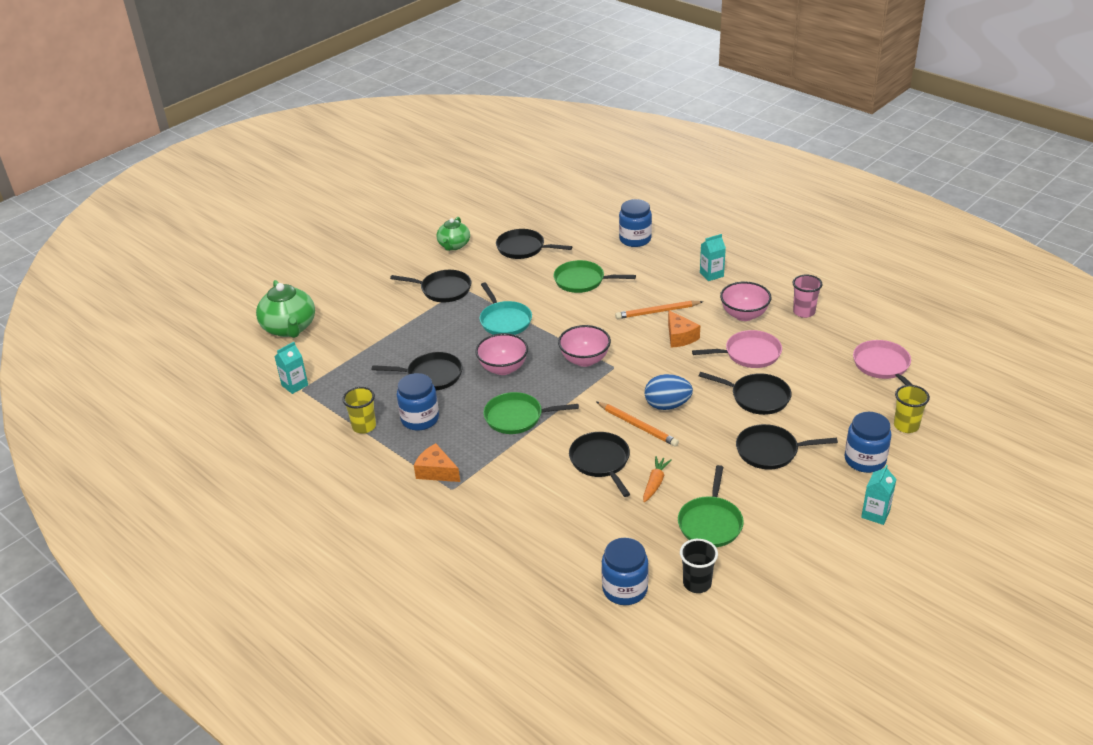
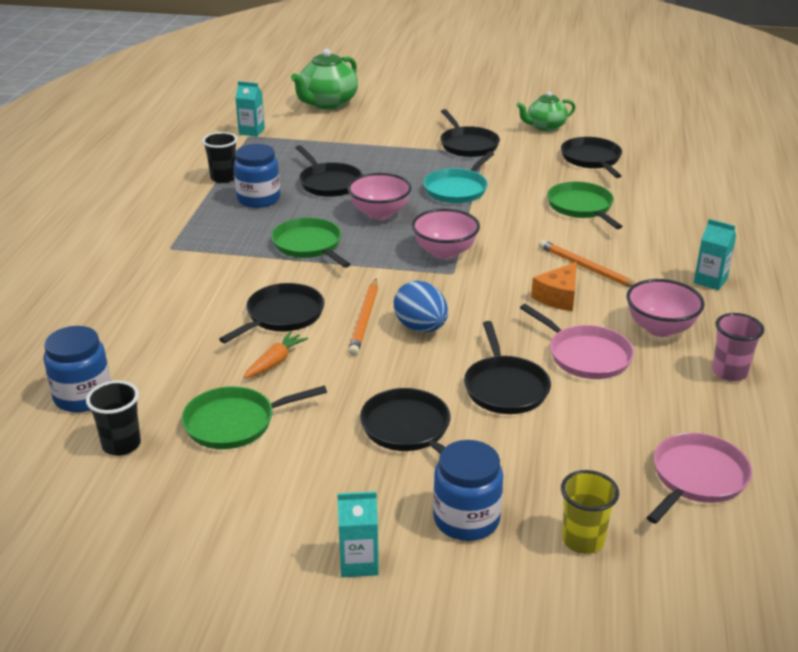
camera: 55 degrees right, 5 degrees down
(364, 426) = (223, 178): yellow cup -> black cup
(436, 471) = (189, 232): orange cheese -> none
(635, 239) = (704, 212): blue jar -> none
(655, 483) = (275, 362): orange carrot -> orange carrot turned 45 degrees counterclockwise

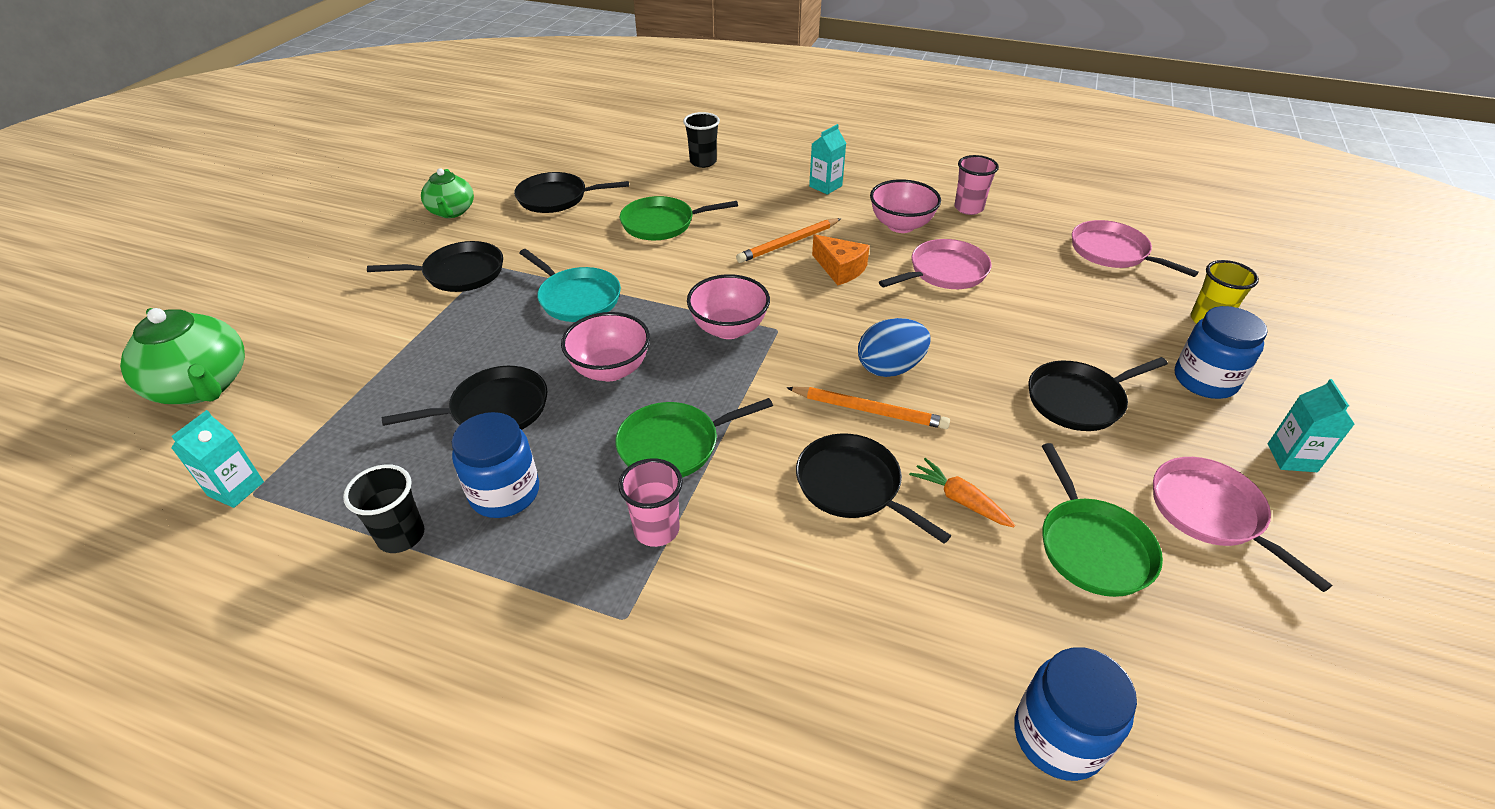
camera: 80 degrees left, 10 degrees up
(121, 445) = (1162, 676): black cup -> black cup (703, 162)
(235, 249) = (656, 530): none -> pink cup
(278, 493) = (1210, 512): none -> pink pan
(505, 387) = (1000, 327): black pan -> none

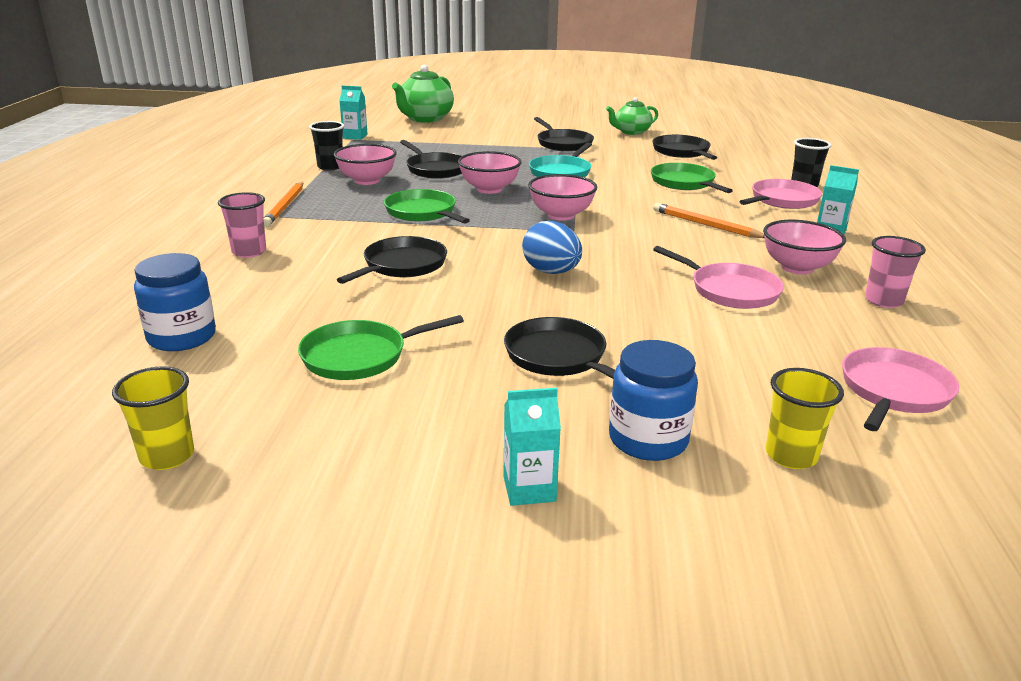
camera: 75 degrees right, 15 degrees down
(505, 493) = (367, 181): blue jar -> pink bowl
(656, 530) = (346, 216): pink cup -> pink cup (249, 252)
(840, 269) = (685, 246): orange cheese -> none
(869, 410) = (490, 267): orange pencil -> orange pencil (285, 206)
(960, 500) = (399, 302): orange carrot -> none
(1210, 512) = (418, 421): pink pan -> pink pan (782, 200)
(1329, 729) = (167, 456): none -> yellow cup

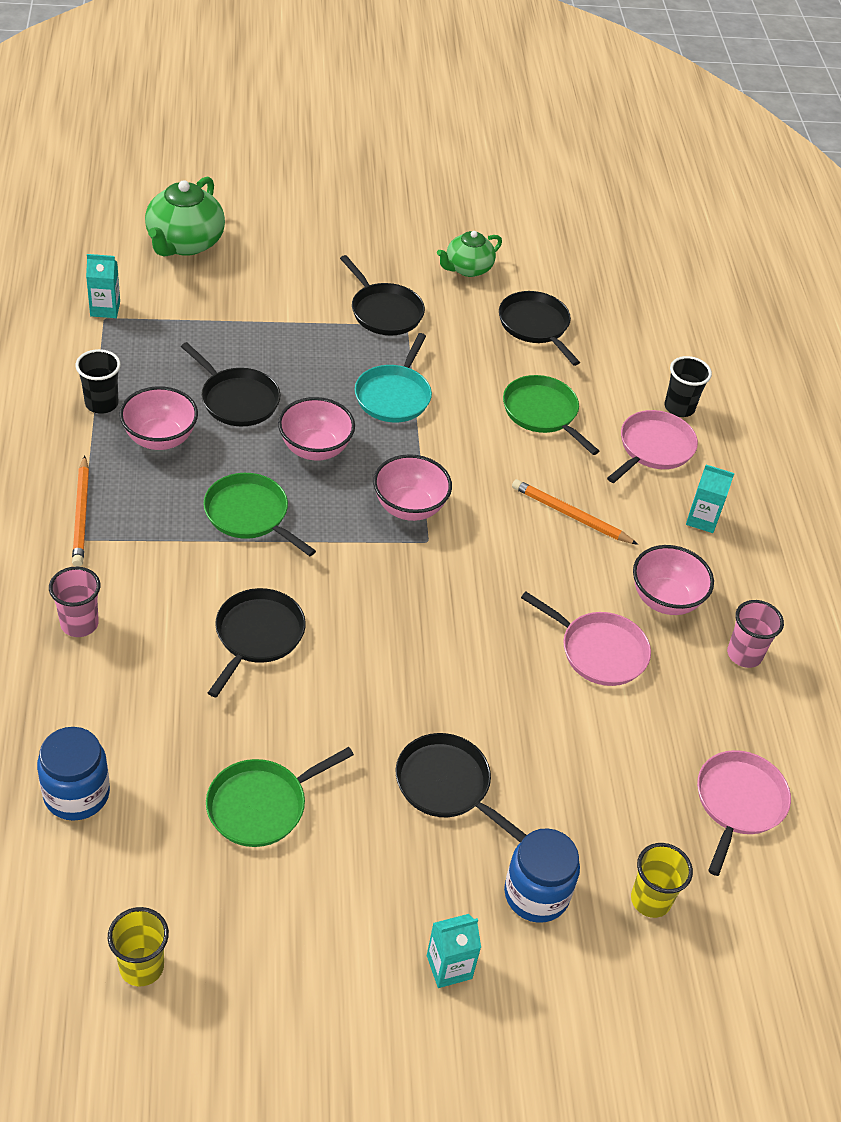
camera: 15 degrees left, 20 degrees up
(551, 272) = (417, 633): blue egg -> none

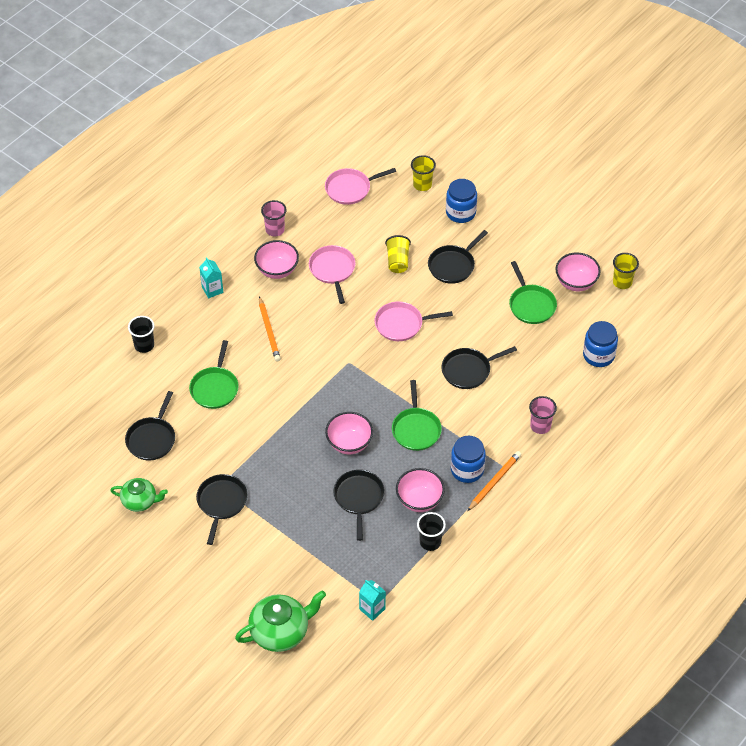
camera: 130 degrees left, 5 degrees up
(132, 507) = (467, 470): none -> blue jar
(261, 805) = (531, 305): green pan -> green pan turned 60 degrees clockwise
(394, 396) = (277, 447): turquoise pan -> none
(409, 507) = (338, 383): pink bowl -> pink bowl (576, 282)
(446, 785) = (453, 265): black pan -> black pan turned 45 degrees clockwise
(449, 967) = (515, 213): turquoise carton -> none
(531, 731) = (397, 261): none -> yellow cup
(653, 448) = (186, 335): pink pan -> pink pan (401, 324)

